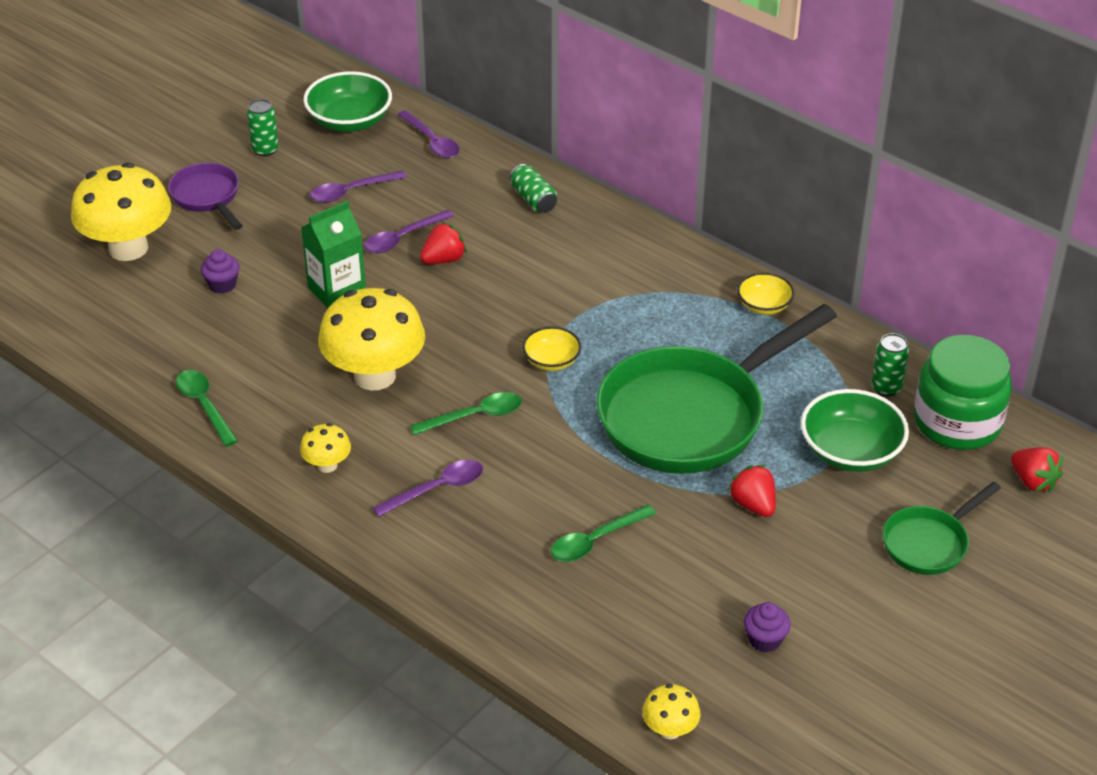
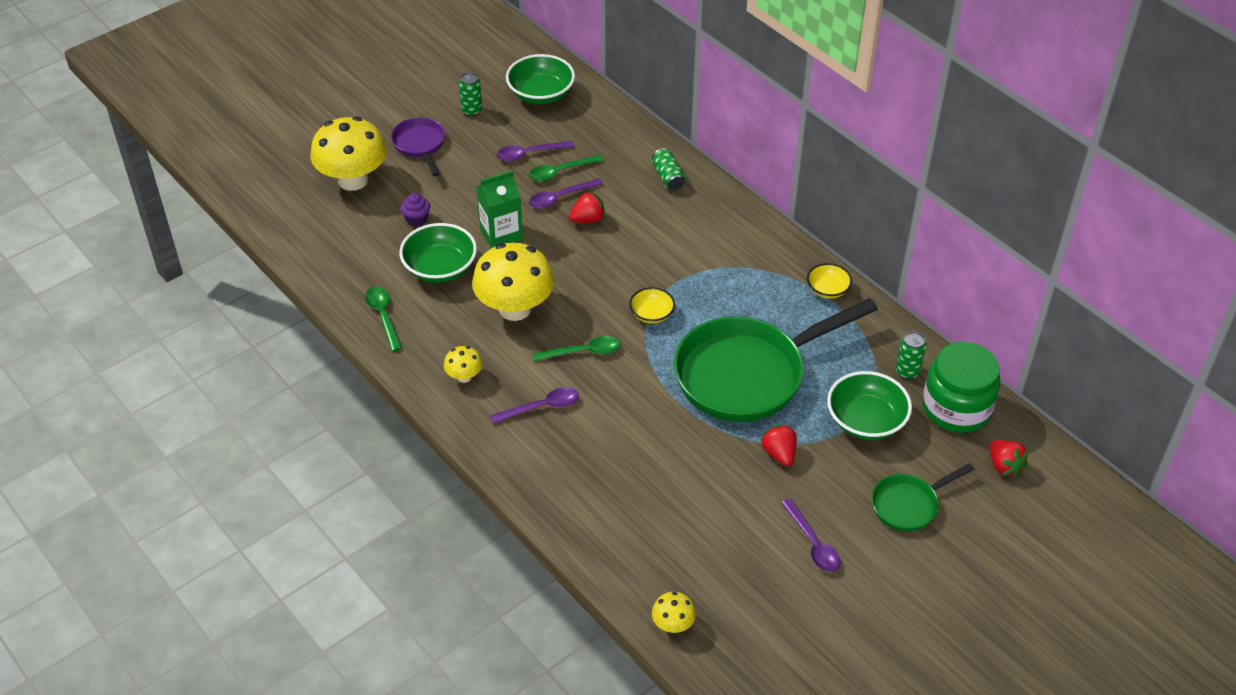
camera: 10 degrees right, 5 degrees up
(266, 339) = (440, 268): none -> green bowl
(432, 141) = (600, 119): purple spoon -> purple spoon (813, 543)
(595, 541) = (651, 466): green spoon -> green spoon (560, 172)
(765, 640) = (762, 564): purple cupcake -> none

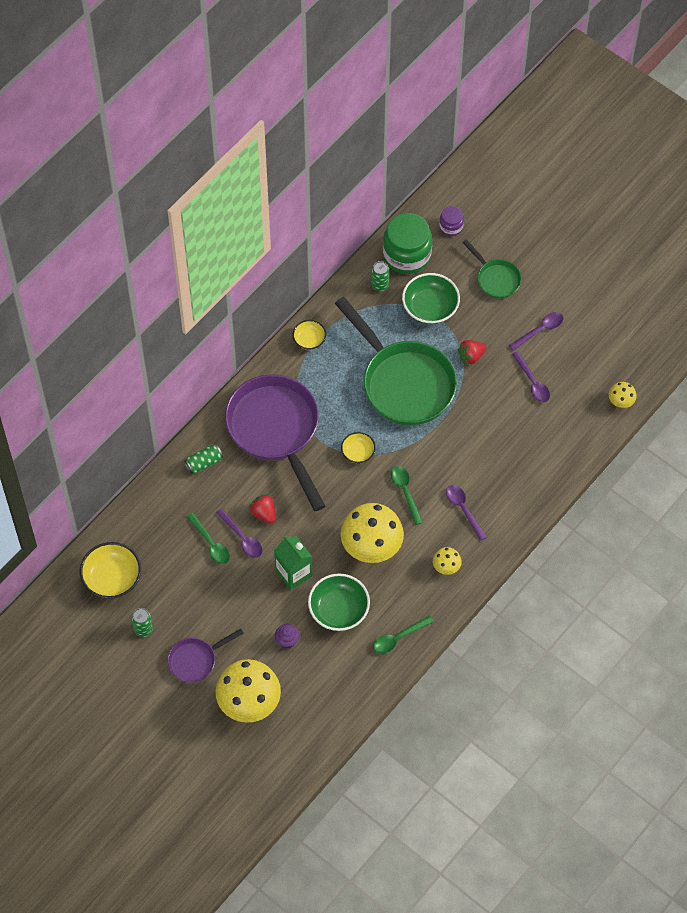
camera: 100 degrees left, 15 degrees up
(529, 154) = (192, 572): purple spoon -> purple spoon (532, 382)
(541, 94) = (112, 578): green bowl -> yellow bowl
(699, 243) = (276, 431): none -> purple pan
(1004, 466) = (451, 226): red strawberry -> purple jar

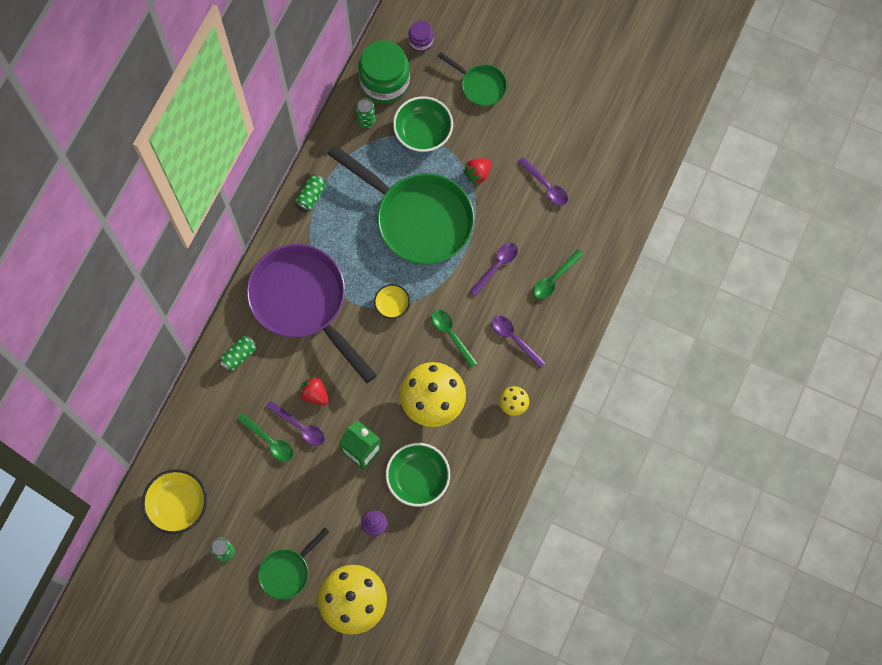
camera: 15 degrees left, 10 degrees up
(196, 660) = (287, 571): purple pan -> green pan
(309, 340) = (311, 196): yellow bowl -> green can
(398, 638) = (485, 492): green spoon -> green spoon (554, 278)
(540, 330) = (538, 129): purple spoon -> purple spoon (496, 266)
(621, 401) = (638, 185): yellow mushroom -> none

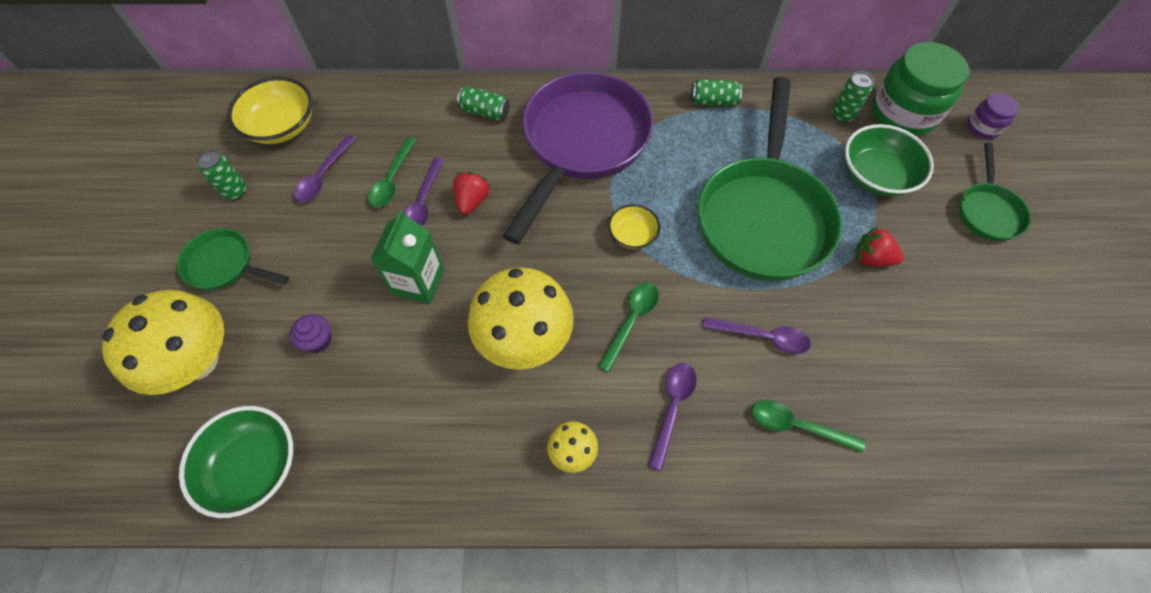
camera: 65 degrees right, 10 degrees down
(418, 478) = (405, 367): green bowl -> green bowl (254, 466)
(546, 186) = (922, 351): purple spoon -> purple spoon (323, 176)

